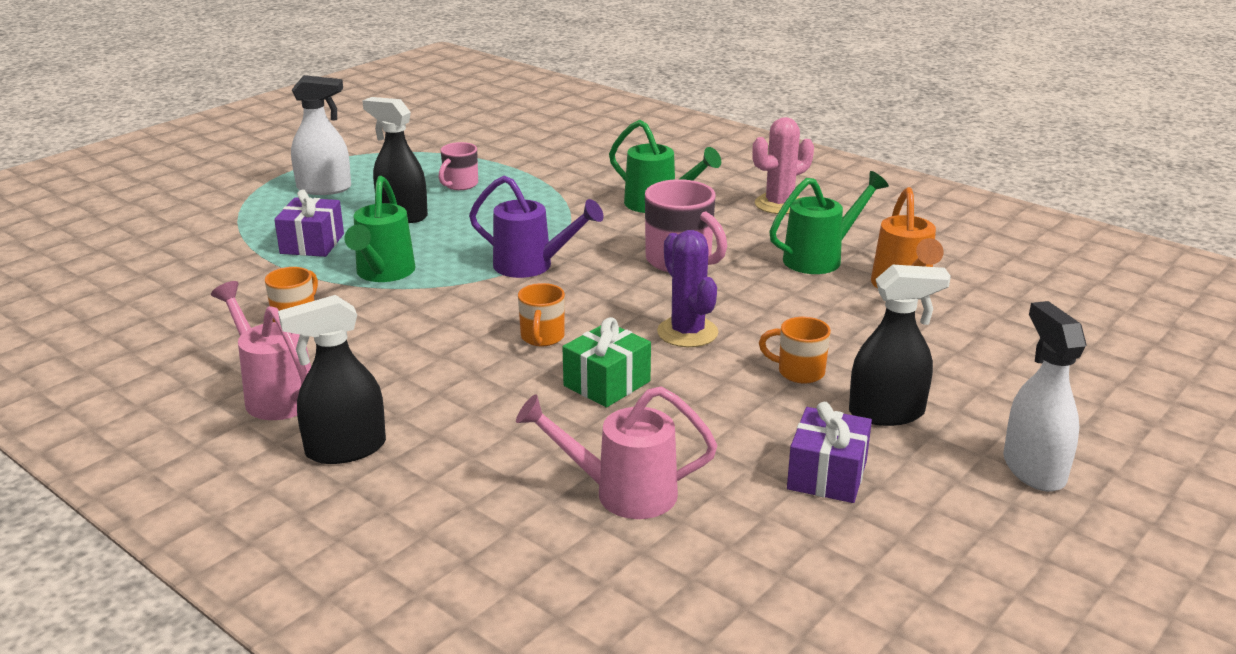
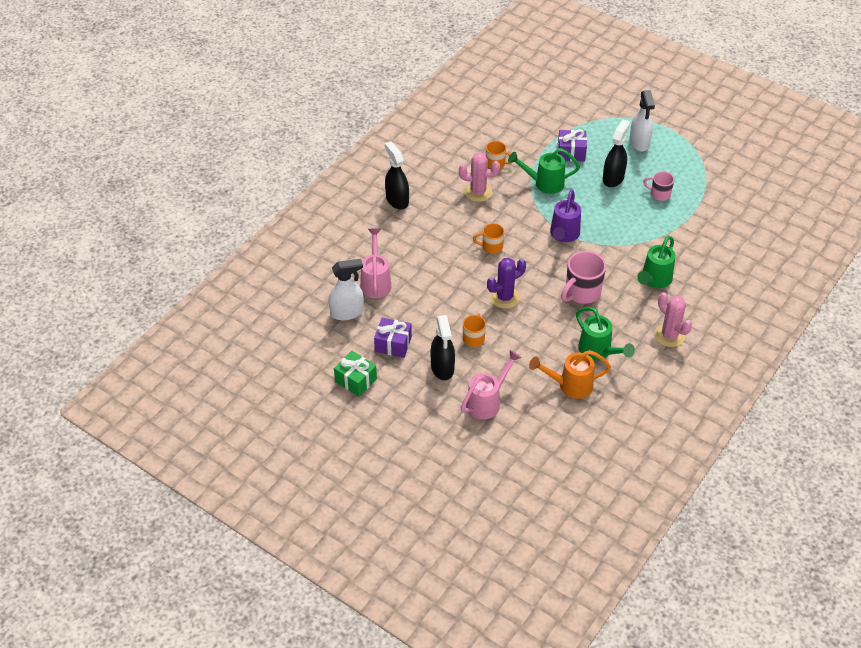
camera: 85 degrees right, 20 degrees up
(275, 394) = (432, 172): pink watering can -> pink watering can (487, 402)
(372, 343) = (478, 192): none -> pink cactus
(607, 383) = (454, 272): green gift -> green gift (356, 380)
(1033, 469) = (403, 414): white spray bottle -> white spray bottle (347, 312)

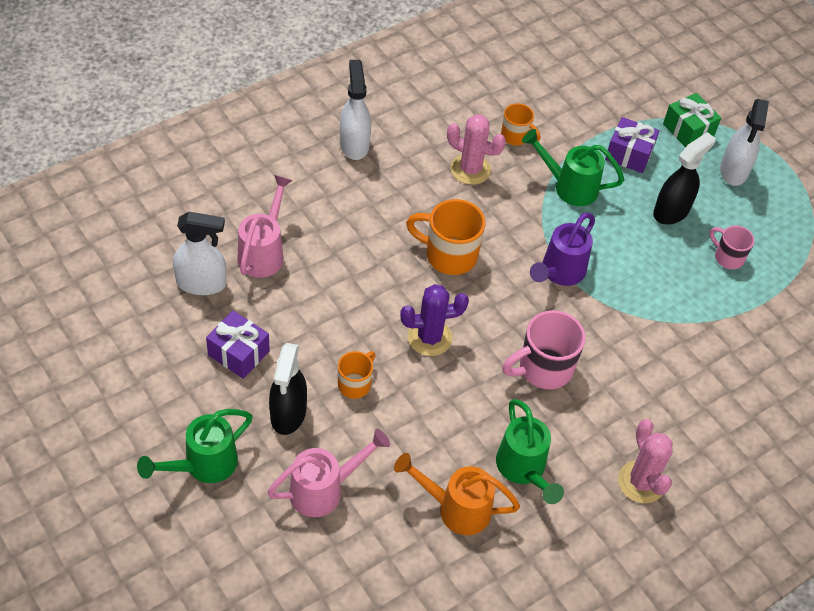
camera: 15 degrees right, 5 degrees up
(356, 380) = (159, 389): green gift -> green gift (688, 130)
(397, 200) = (354, 144): black spray bottle -> white spray bottle
(491, 247) = (448, 255): orange mug -> orange mug, size x1.68
(654, 280) = (659, 386): green watering can -> green watering can (203, 465)

